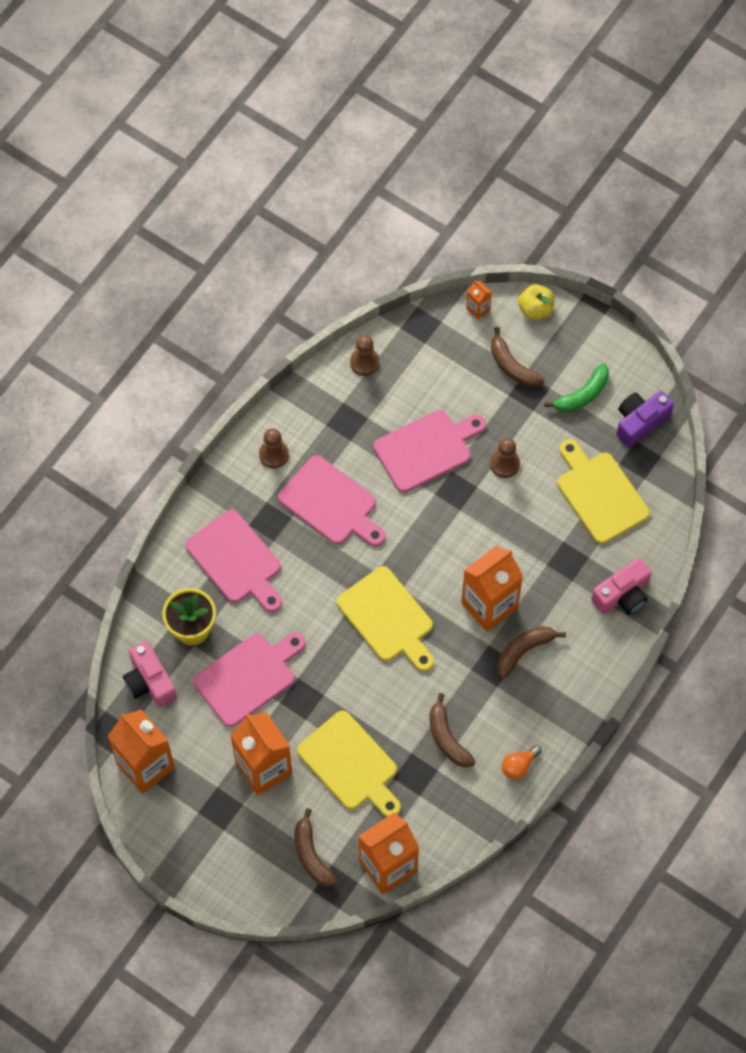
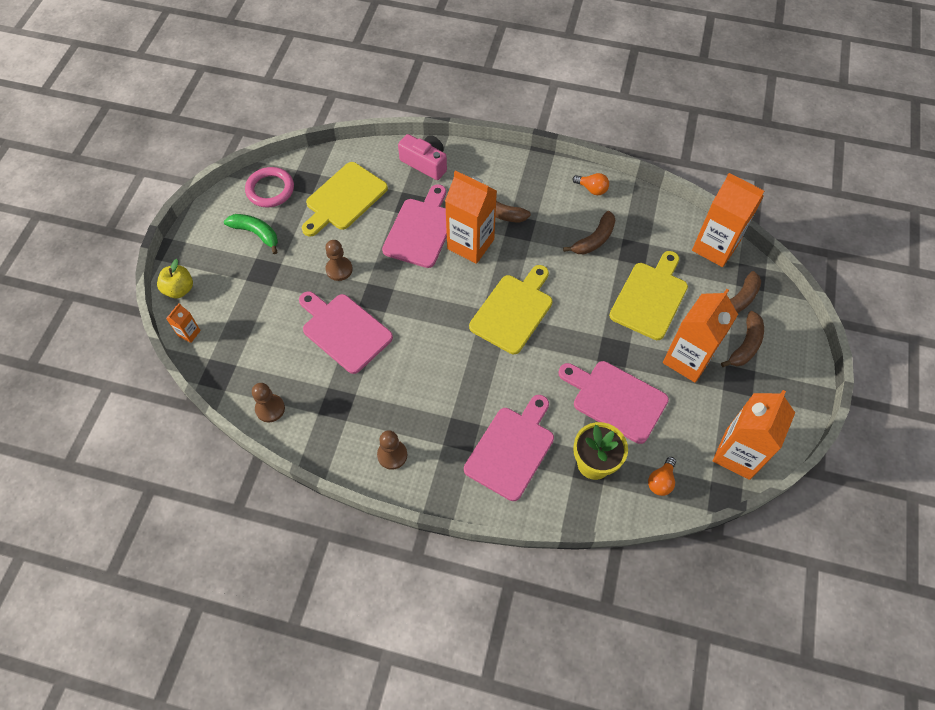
camera: 110 degrees left, 5 degrees down
(149, 681) = (661, 481): pink camera -> orange light bulb
(331, 503) = (424, 389): pink cutting board -> pink cutting board (420, 230)
(512, 366) = (242, 291): brown banana -> brown banana (745, 345)
(640, 422) = (270, 189): purple camera -> pink ring

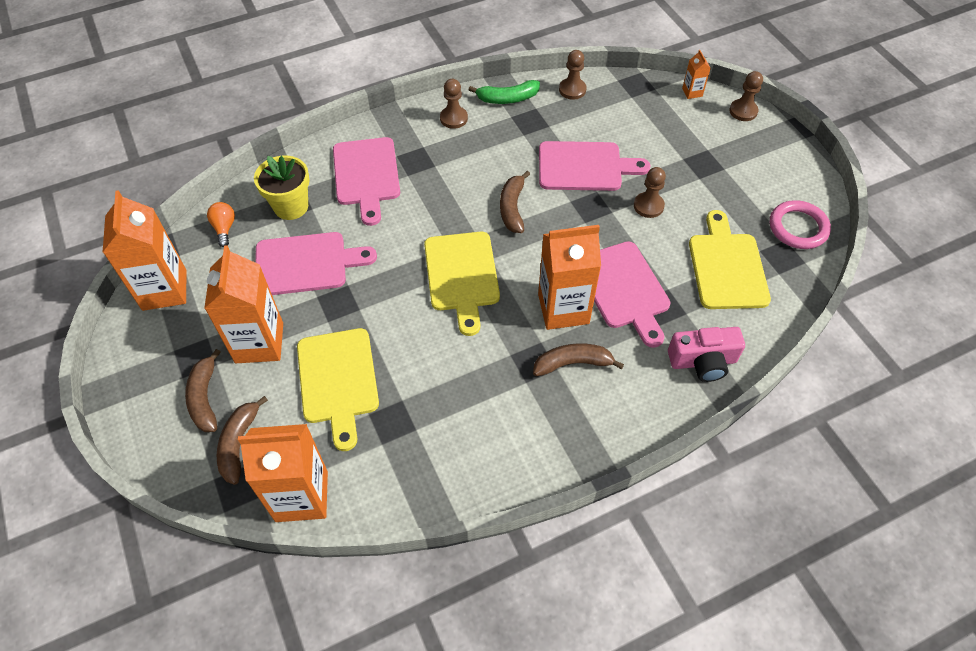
camera: 140 degrees right, 5 degrees down
(179, 289) = (743, 111): yellow apple -> brown pawn
(256, 233) = (752, 185): green banana -> green banana (507, 98)
(592, 189) = (500, 468): orange light bulb -> none
(594, 239) = (445, 404): brown banana -> brown banana (512, 208)

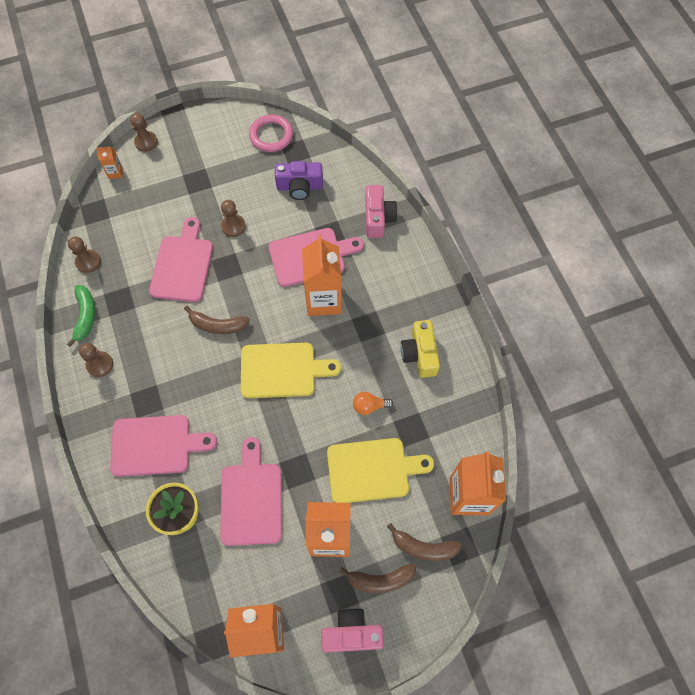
camera: 85 degrees left, 10 degrees up
(149, 373) = (351, 633): none -> pink camera
(224, 228) = (197, 578): orange light bulb -> orange light bulb (369, 406)
(499, 426) = (419, 354): none -> yellow camera
(573, 363) = (372, 300): brown banana -> none
(727, 267) = (299, 187): yellow cutting board -> purple camera

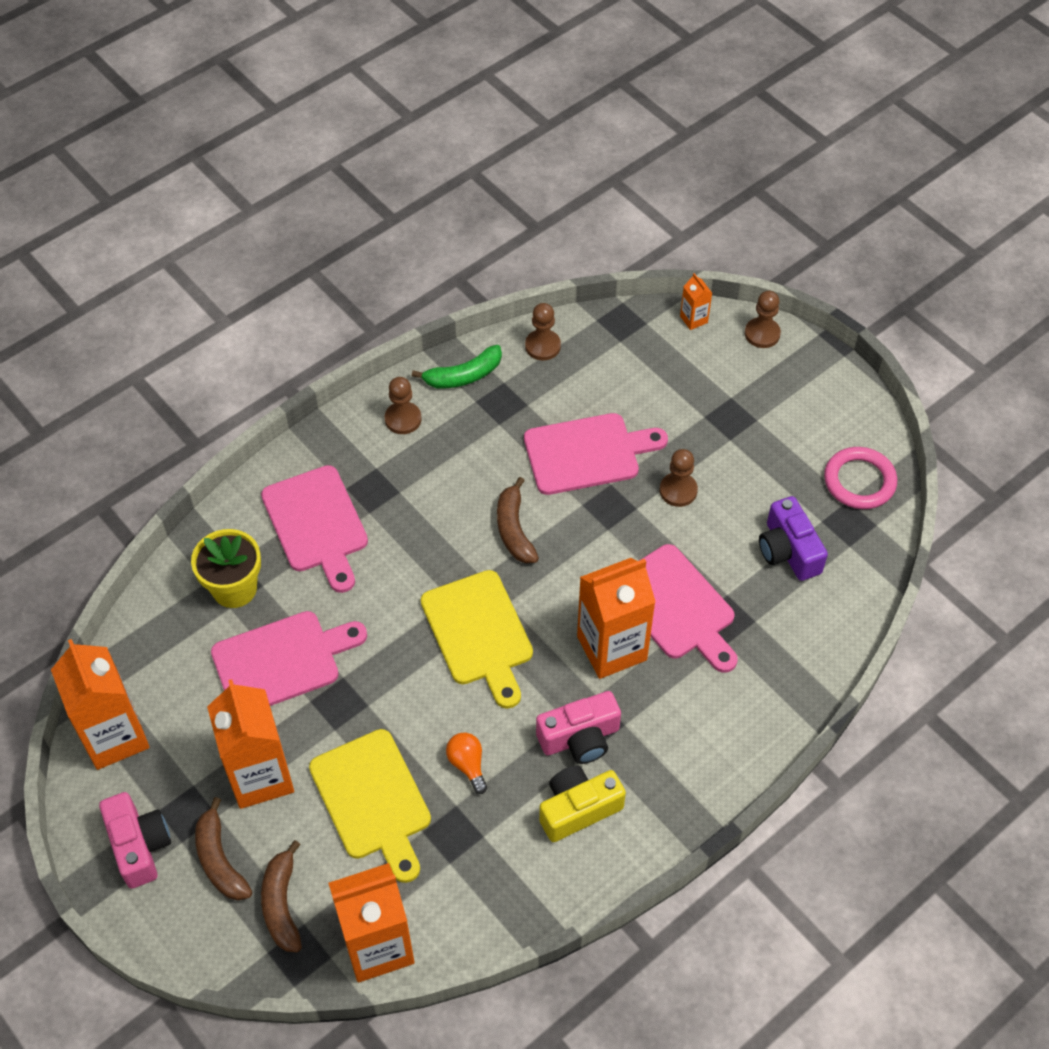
camera: 70 degrees right, 10 degrees down
(378, 218) = (787, 676): pink camera -> pink camera (580, 738)

